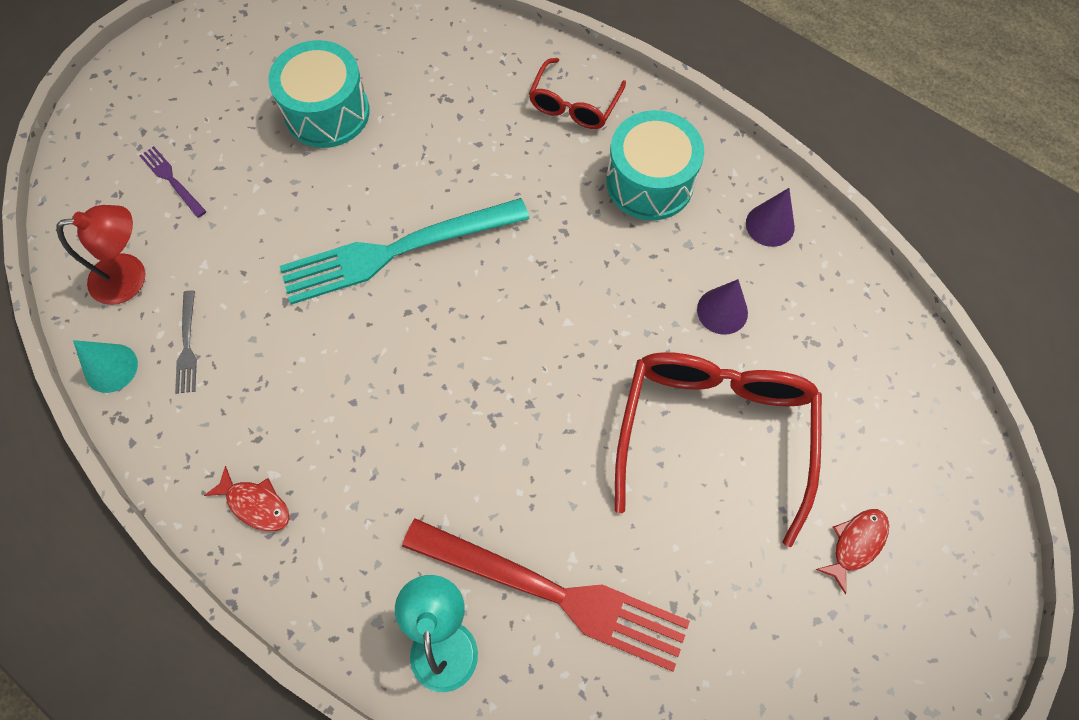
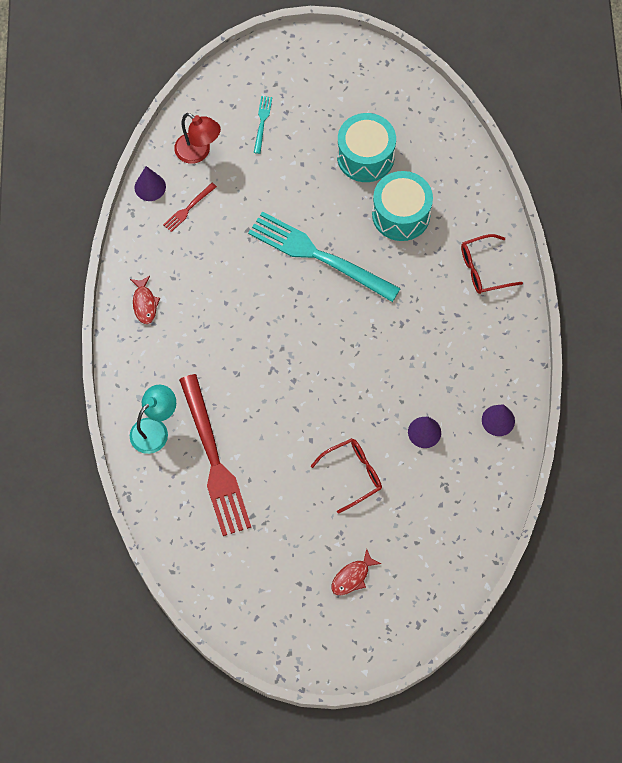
camera: 50 degrees right, 0 degrees up
(111, 368) = (150, 187): turquoise cone -> purple cone
(172, 180) = (262, 122): purple fork -> turquoise fork
(187, 346) = (188, 208): grey fork -> red fork
(650, 182) = (469, 343): turquoise drum -> turquoise drum (401, 214)
(714, 434) = (352, 475): red glasses -> red glasses, size x0.54
(855, 544) = (352, 577): red fish -> red fish turned 135 degrees clockwise

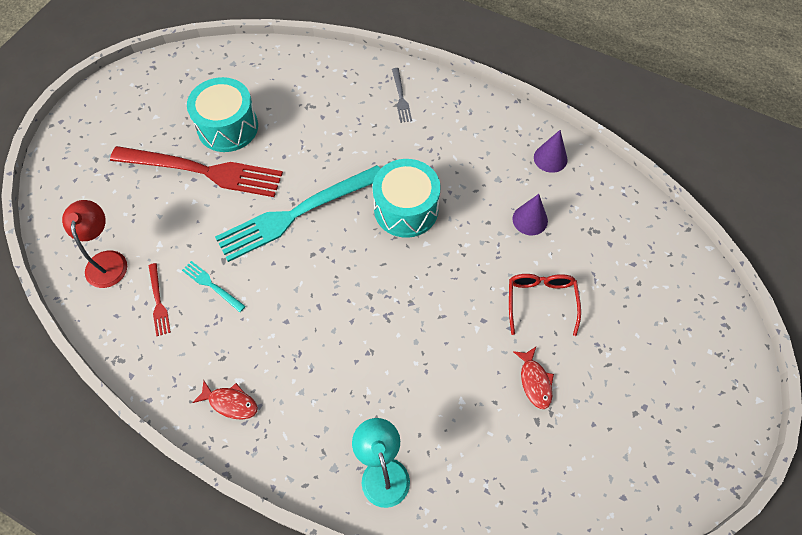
camera: 60 degrees left, 5 degrees down
(150, 187) = (105, 326): purple cone -> none
(198, 152) = (107, 260): red lamp -> red lamp turned 75 degrees counterclockwise
(214, 460) = (453, 427): red fork -> red fork (203, 171)
(262, 122) = (124, 189): turquoise fork -> turquoise fork (212, 285)
(352, 577) = (650, 358): red fish -> red fish (535, 381)
(401, 214) = (304, 129): turquoise drum -> turquoise drum (406, 209)
(484, 269) = (401, 97): red glasses -> grey fork

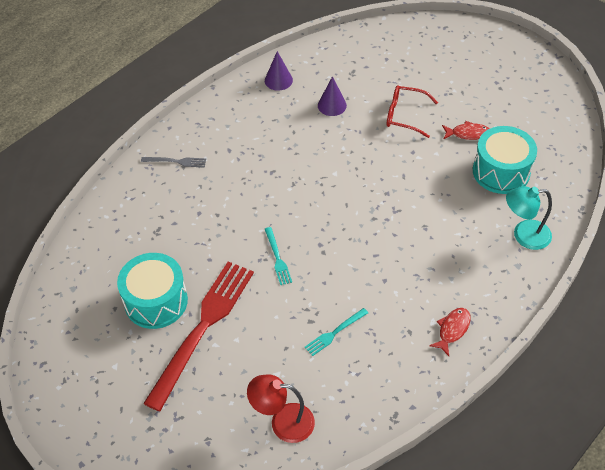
camera: 75 degrees left, 10 degrees down
(158, 302) = (341, 378): red fork -> none
(296, 214) = (277, 258): turquoise fork -> turquoise fork, size x0.42
(406, 209) = (297, 180): turquoise drum -> turquoise drum (501, 171)

